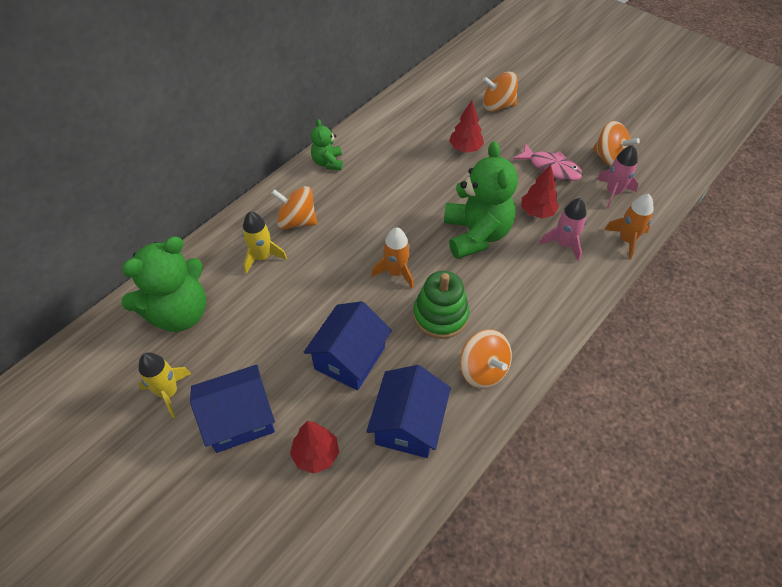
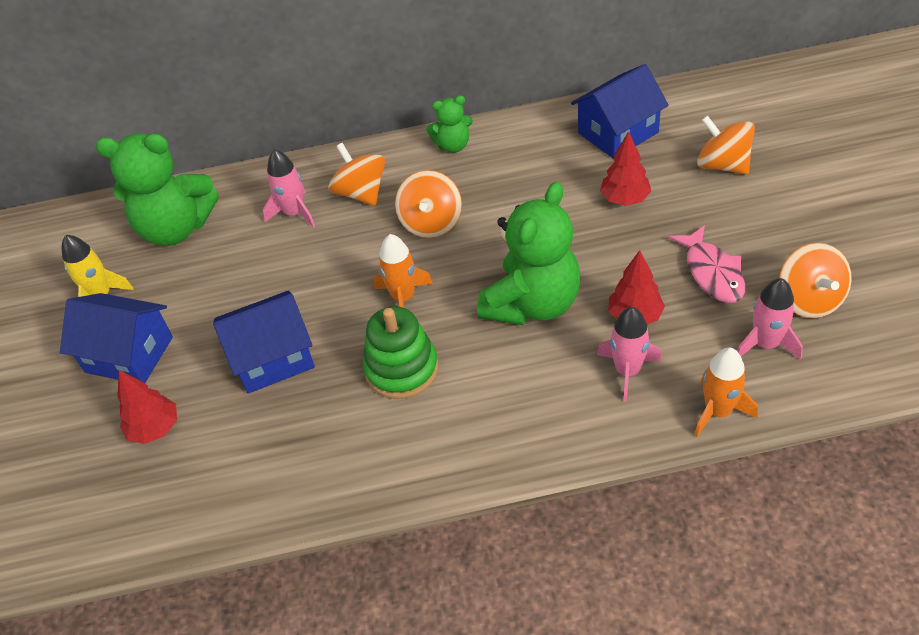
camera: 45 degrees right, 5 degrees down
(262, 257) = (294, 213): yellow rocket -> pink rocket
(328, 162) = (453, 145): green teddy bear -> green teddy bear turned 135 degrees counterclockwise
(408, 424) = (259, 456): blue house -> blue house (618, 133)
(483, 370) = (385, 452): orange spinning top -> orange spinning top (431, 223)

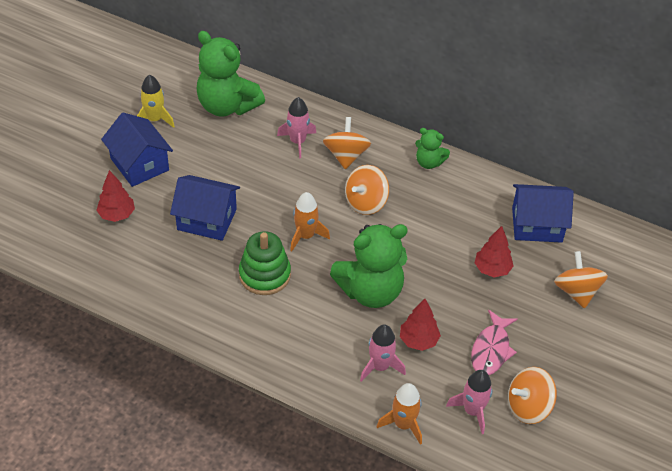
camera: 30 degrees right, 0 degrees up
(809, 300) = (528, 407): orange spinning top -> orange spinning top turned 45 degrees clockwise

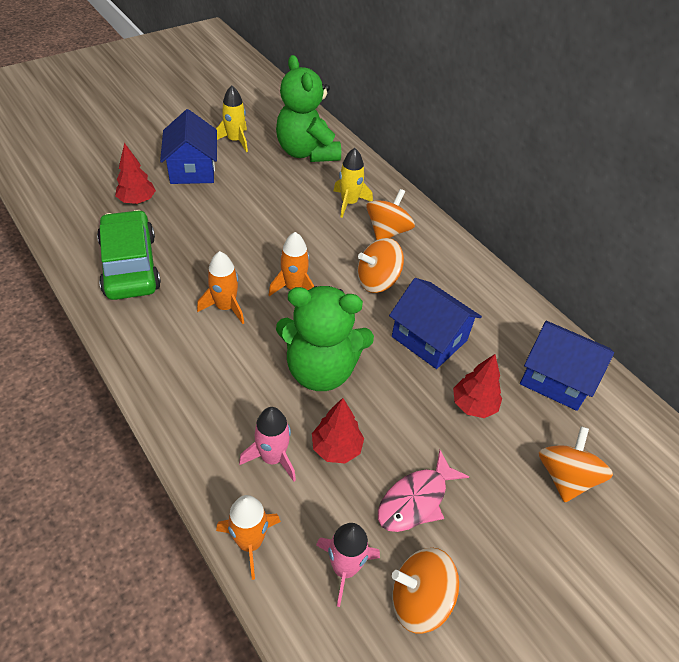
camera: 25 degrees right, 0 degrees up
(161, 274) = (130, 265): none -> green car
(207, 219) = (212, 235): blue house -> blue house (429, 338)
(264, 275) = (225, 307): green stacking toy -> orange rocket
(297, 142) = (349, 203): pink rocket -> yellow rocket
(429, 162) = (469, 269): green teddy bear -> none

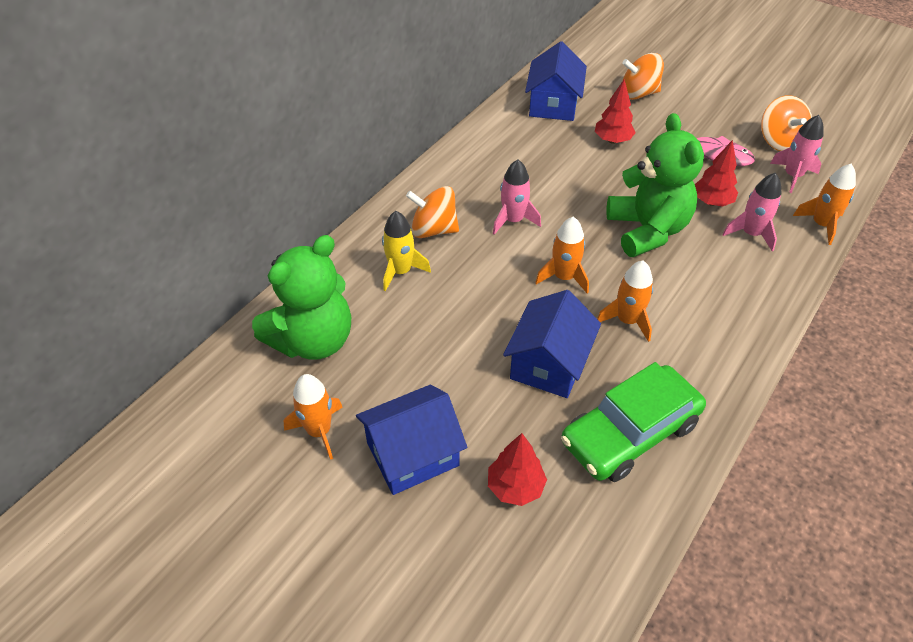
camera: 105 degrees left, 0 degrees up
(235, 141) = (319, 431): yellow rocket -> orange rocket
(377, 281) = (513, 220): orange spinning top -> pink rocket
(429, 338) = (562, 174): blue house -> blue house (549, 364)

